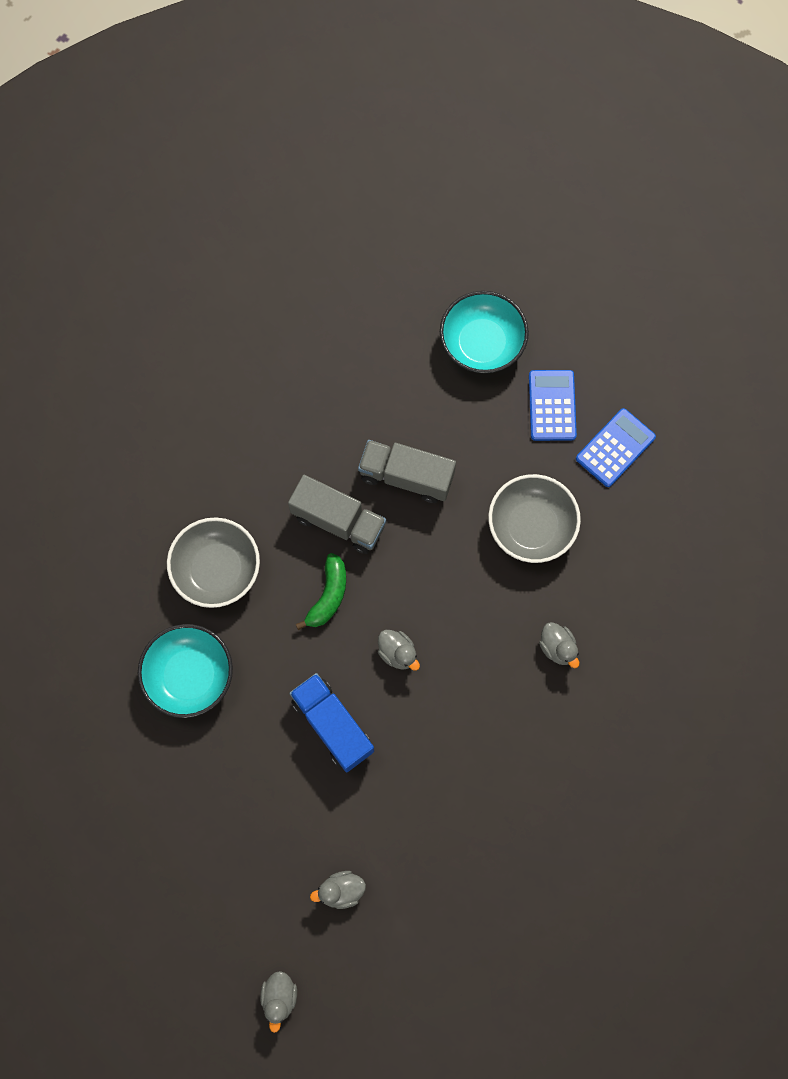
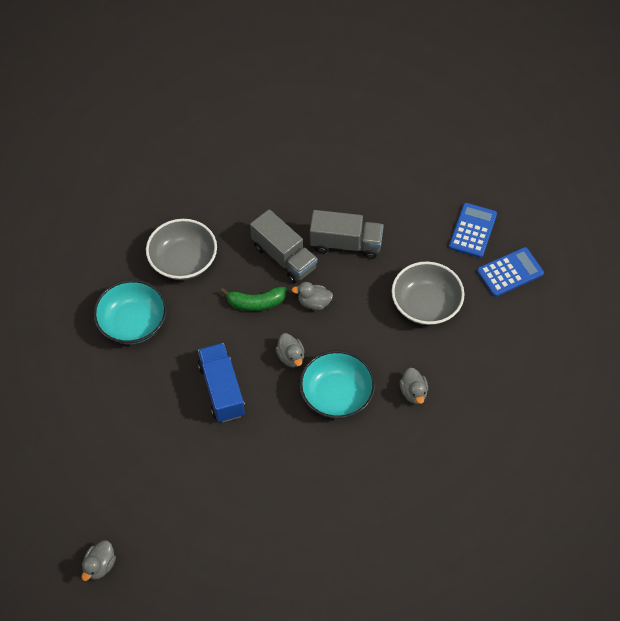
camera: 20 degrees right, 15 degrees down
(328, 595) = (256, 303): green banana -> green banana turned 45 degrees clockwise
(341, 890) = (179, 506): grey duck -> grey duck (314, 302)
(406, 477) = (346, 244): grey truck -> grey truck turned 150 degrees clockwise
(482, 343) = (436, 176): turquoise bowl -> turquoise bowl (336, 395)

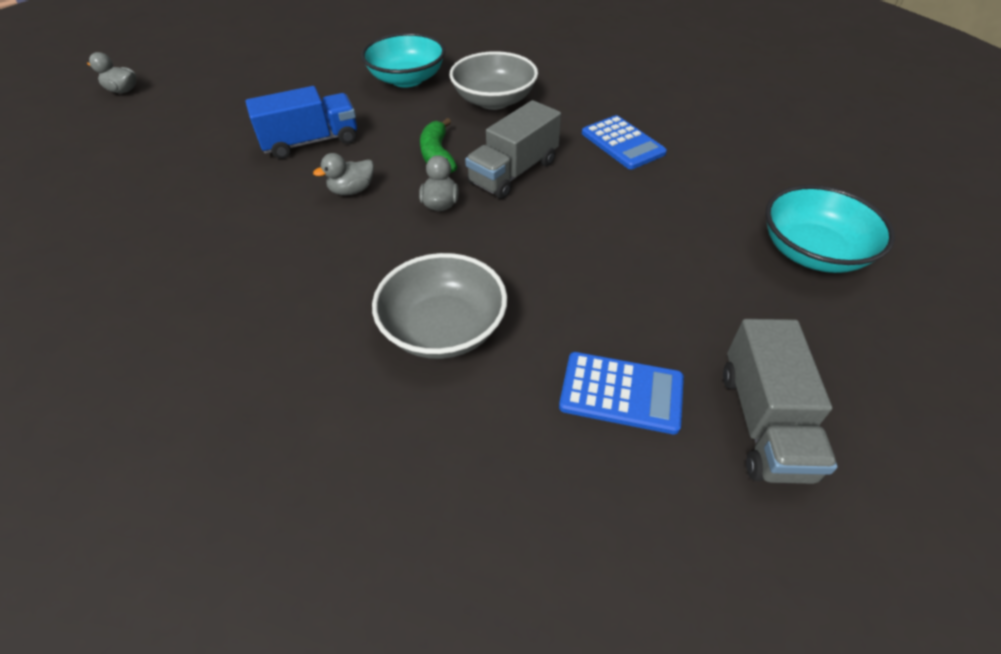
camera: 85 degrees right, 10 degrees down
(336, 395) = (284, 236): turquoise bowl -> turquoise bowl (812, 252)
(346, 244) = (549, 227): grey truck -> grey truck (764, 422)
(413, 392) = (271, 321): grey duck -> none
(510, 272) = (531, 464): blue calculator -> blue calculator (622, 143)

